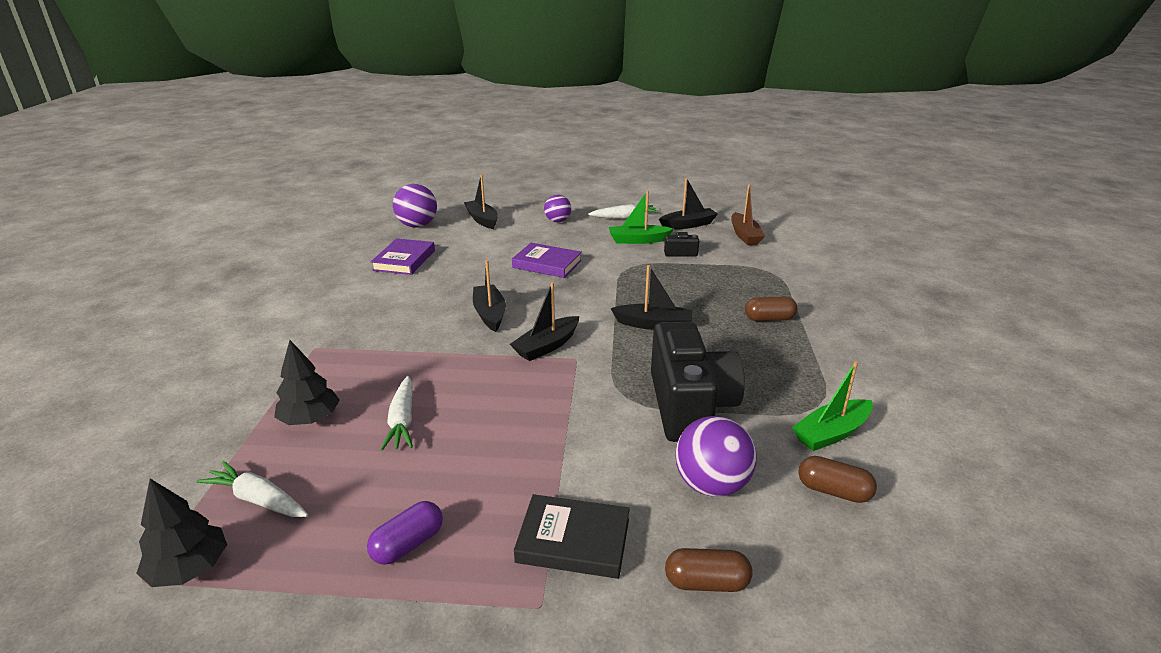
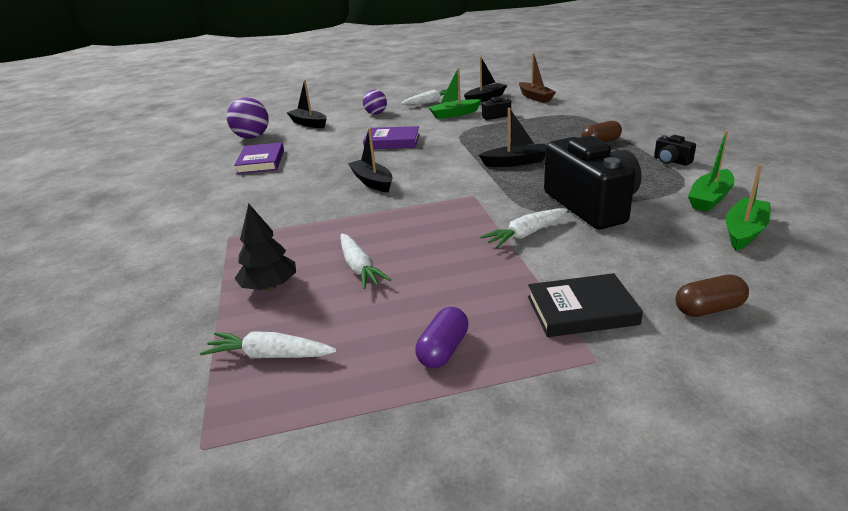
camera: 15 degrees left, 0 degrees up
(189, 569) = (245, 425): black tree -> none
(547, 346) = (441, 193): black boat -> none
(591, 425) = (526, 234): none -> white carrot
(711, 485) = (654, 249): purple ball -> none
(829, 367) = (671, 161): none -> black camera
(833, 491) = (744, 231): brown capsule -> green boat

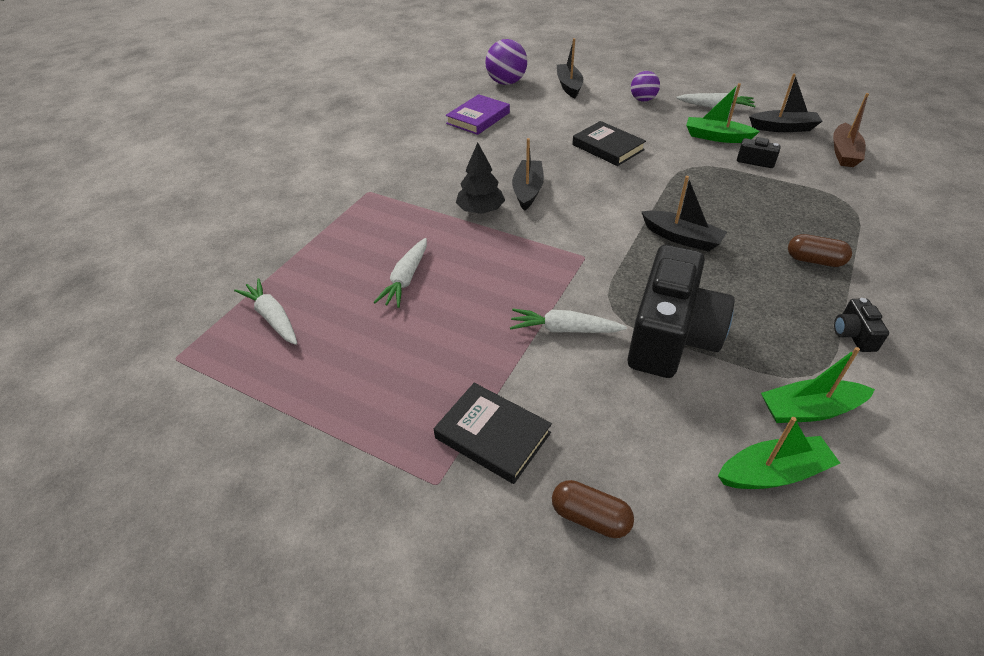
camera: 40 degrees right, 15 degrees up
(269, 286) = (337, 257): black tree -> black tree (480, 210)
(392, 142) = (607, 147): purple book -> black book
(443, 350) = (361, 392): purple capsule -> none

